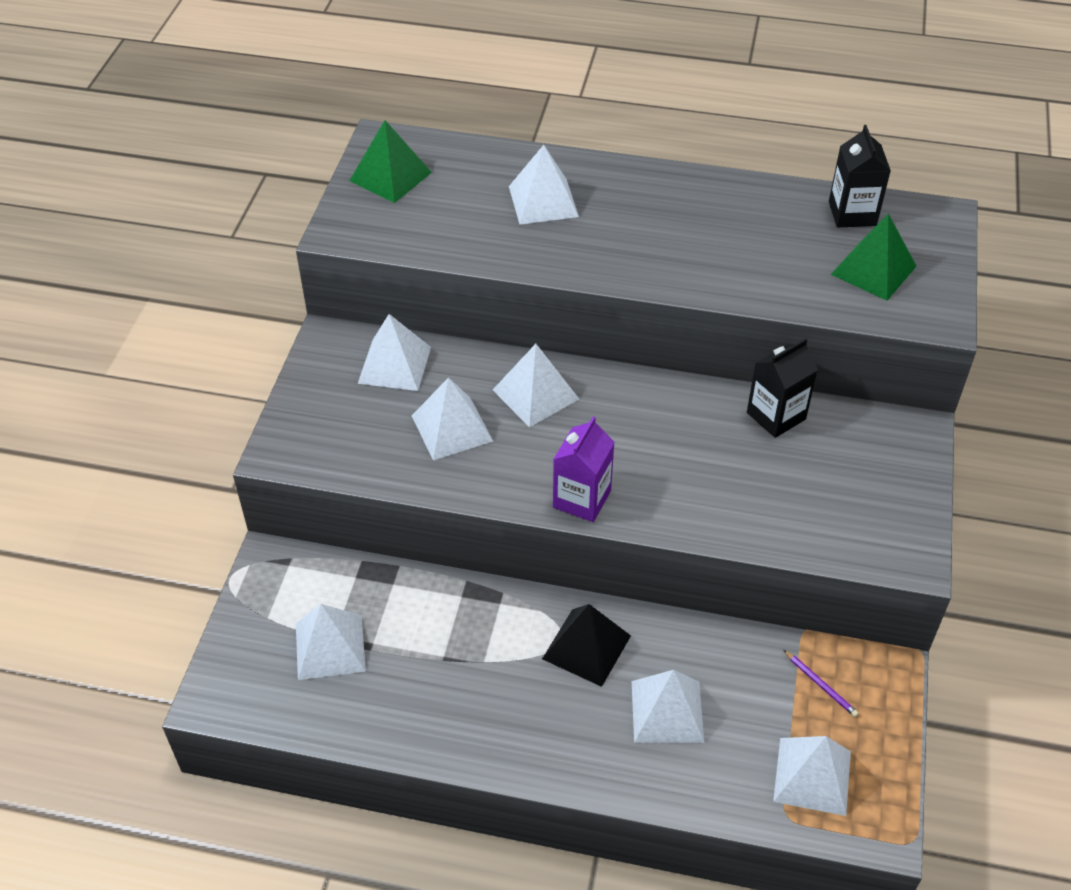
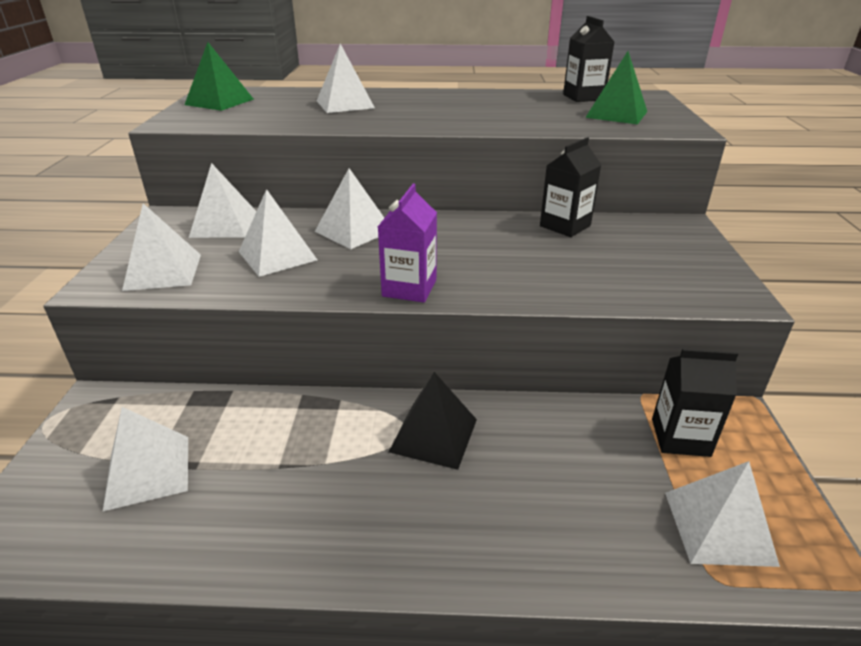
camera: 10 degrees left, 15 degrees down
(667, 711) = (535, 483): white pyramid -> white pyramid (163, 271)
(820, 685) = (680, 437): purple pencil -> black carton

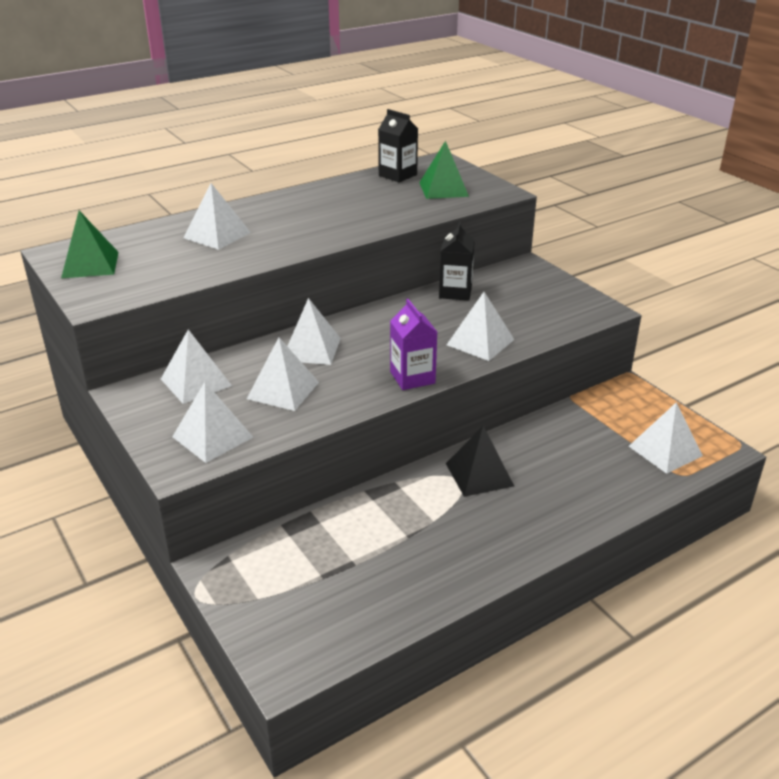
camera: 35 degrees left, 0 degrees up
(148, 471) = (326, 582): white pyramid -> white pyramid (480, 342)
(680, 437) = (611, 413): black carton -> none

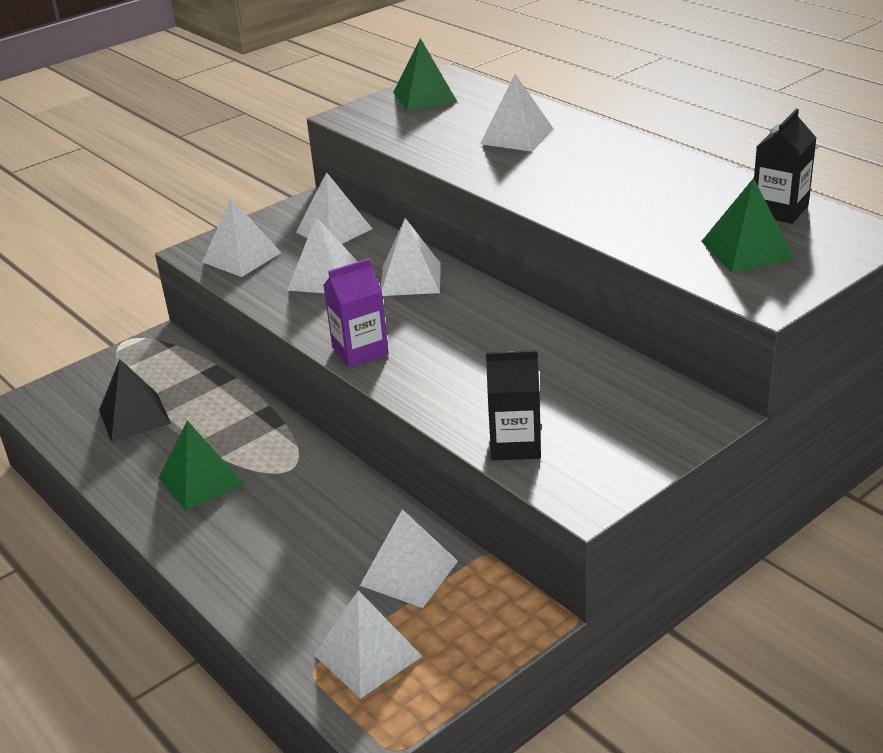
camera: 85 degrees right, 0 degrees up
(455, 292) = (588, 359): black carton -> black carton (515, 444)
(465, 531) = (201, 480): none -> green pyramid
(479, 474) = (301, 482): black pyramid -> black pyramid (134, 416)
(480, 342) = (454, 391): white pyramid -> white pyramid (409, 573)

